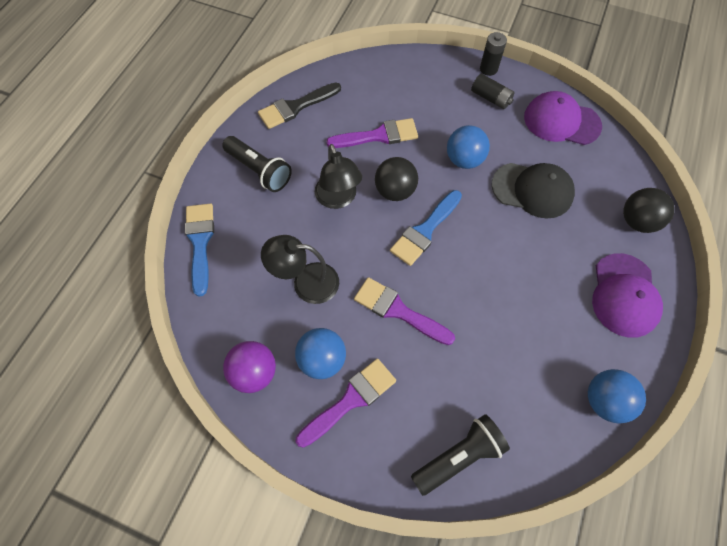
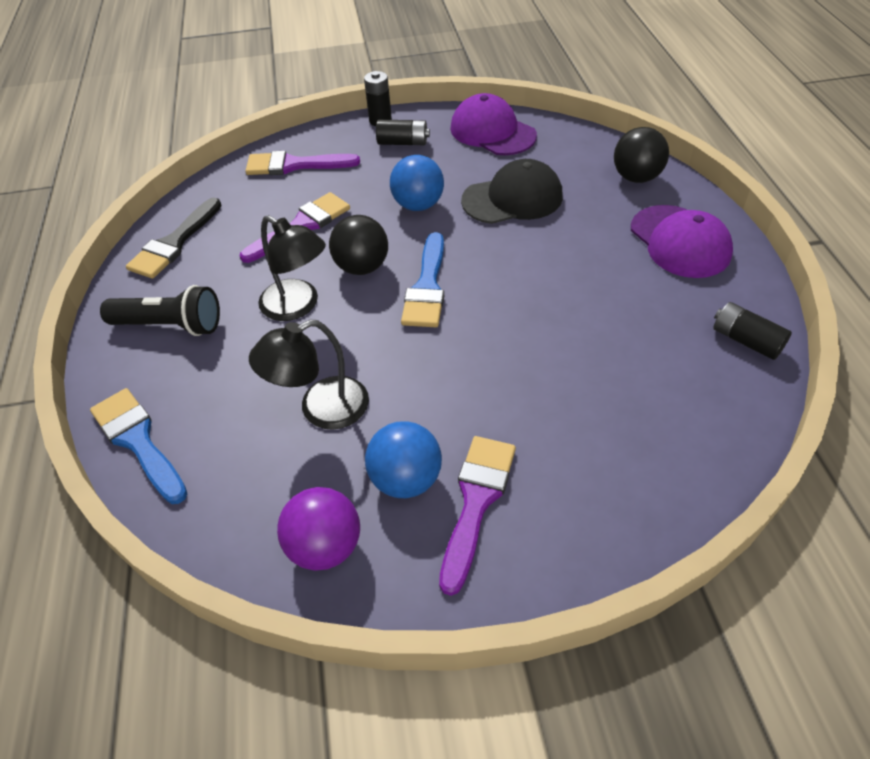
camera: 30 degrees left, 15 degrees down
(398, 310) = (458, 378): purple brush -> purple brush (294, 165)
(459, 456) = (650, 483): black flashlight -> none
(561, 121) = (492, 132): purple cap -> purple cap turned 60 degrees clockwise
(605, 401) = (746, 340): blue ball -> black battery

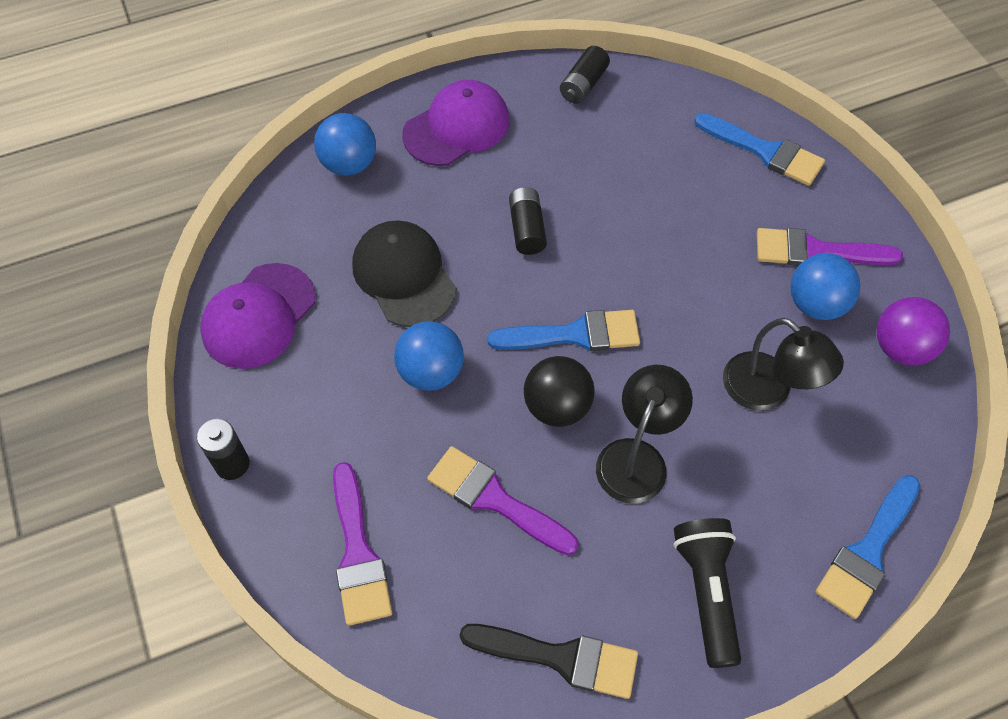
camera: 105 degrees left, 10 degrees up
(403, 143) = (290, 420): black battery -> black battery (527, 229)
(636, 177) = (349, 164): black ball -> blue ball
(637, 491) = (765, 151): none -> blue brush

